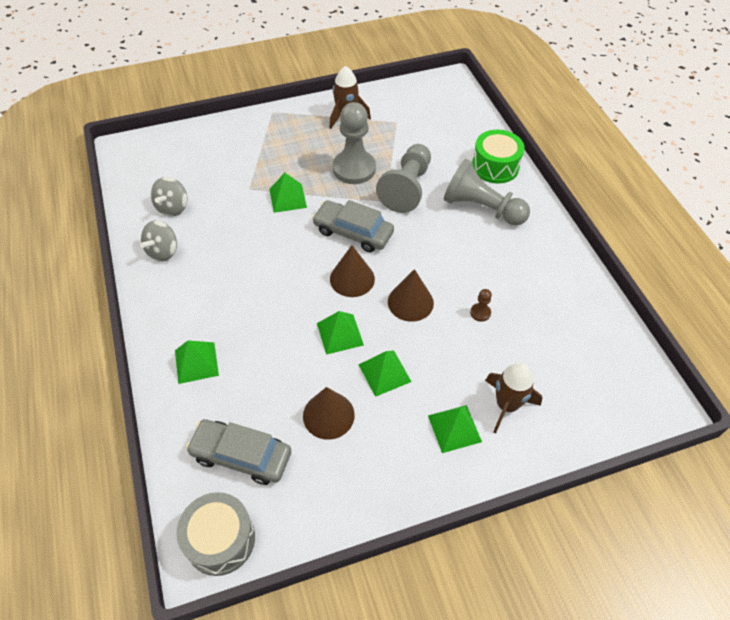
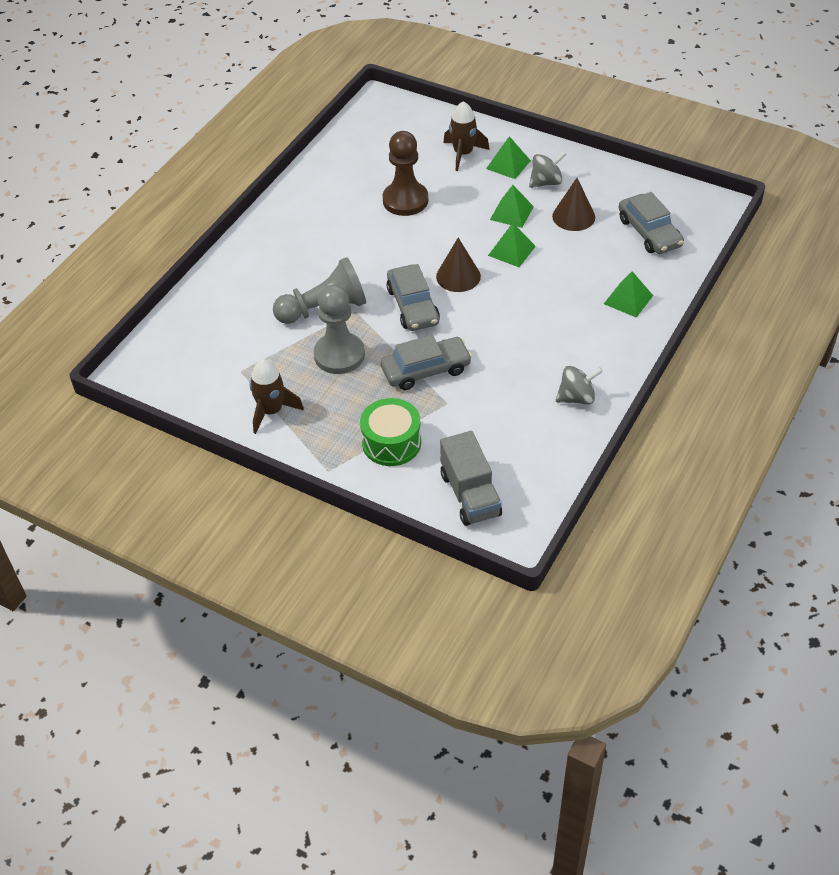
camera: 130 degrees left, 5 degrees down
(173, 207) = (530, 433): grey spinning top -> grey spinning top (546, 182)
(175, 152) = (470, 494): none -> grey truck
(220, 539) = (699, 206): grey drum -> none
(287, 198) = (426, 370): green pyramid -> grey car
(410, 302) = (440, 236): brown cone -> none
(480, 313) = (405, 200): brown pawn -> brown pawn, size x2.48
(481, 208) = (296, 255): grey pawn -> none
(495, 166) = (233, 275): green drum -> green drum (391, 442)

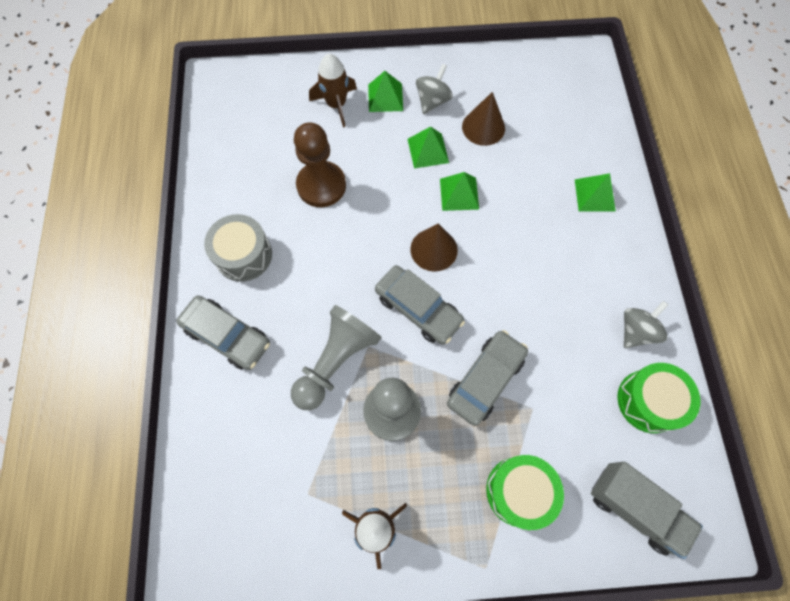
camera: 35 degrees left, 20 degrees up
(310, 218) = (243, 255): none -> grey drum
(544, 442) = (648, 401): none -> green drum
(649, 232) = (557, 113): grey car -> grey car (227, 336)

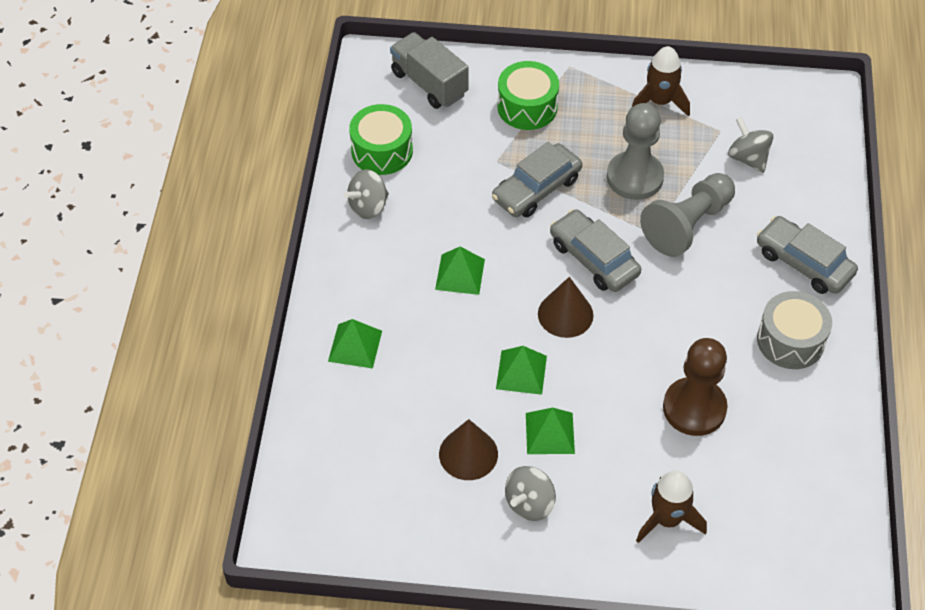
camera: 170 degrees left, 15 degrees down
(278, 458) = (748, 158): none -> grey spinning top
(385, 97) = (596, 520): green pyramid -> green pyramid (460, 274)

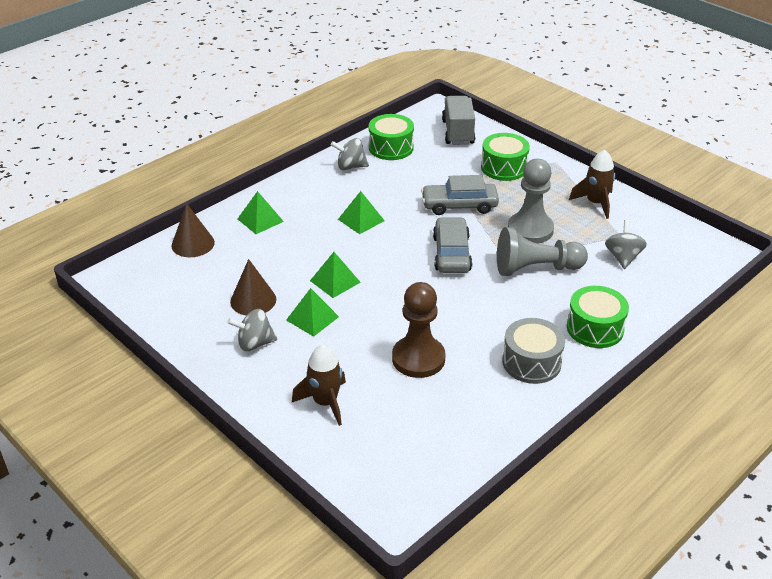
camera: 40 degrees right, 15 degrees down
(565, 314) = (398, 269): brown cone -> brown cone (193, 244)
(804, 263) = (595, 328): grey car -> green drum

